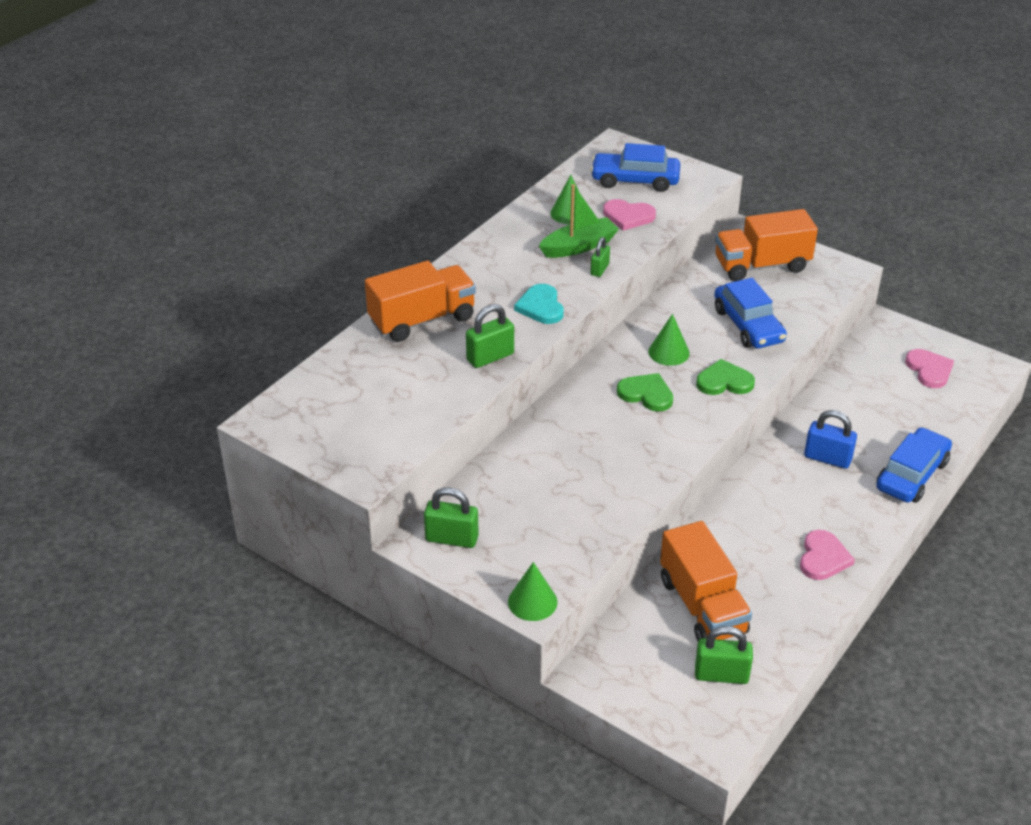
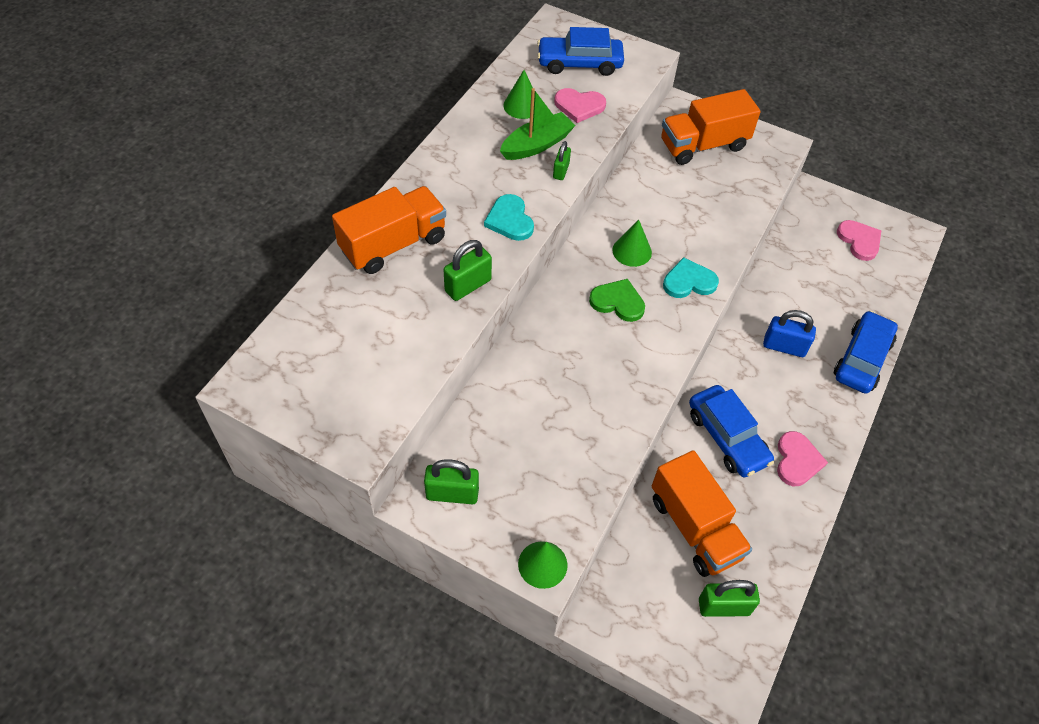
camera: 10 degrees left, 15 degrees up
(724, 381) = (689, 281): green heart -> turquoise heart
(748, 325) = (701, 215): blue car -> blue car (727, 437)

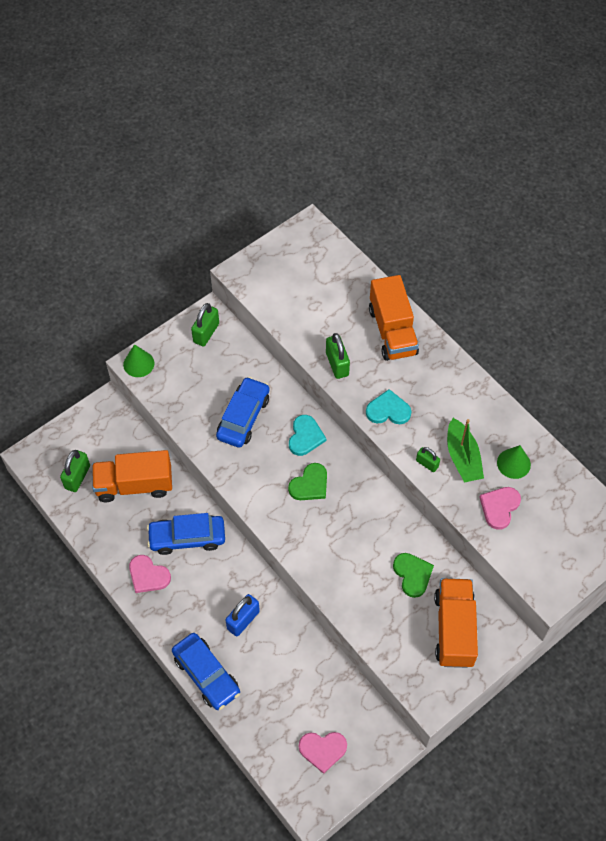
camera: 115 degrees right, 5 degrees up
(579, 63) = (557, 530): blue car -> blue car (243, 417)
(632, 251) = (354, 515): green cone -> none
(668, 187) = (412, 574): none -> green heart
(689, 281) = (308, 543): turquoise heart -> turquoise heart (305, 436)

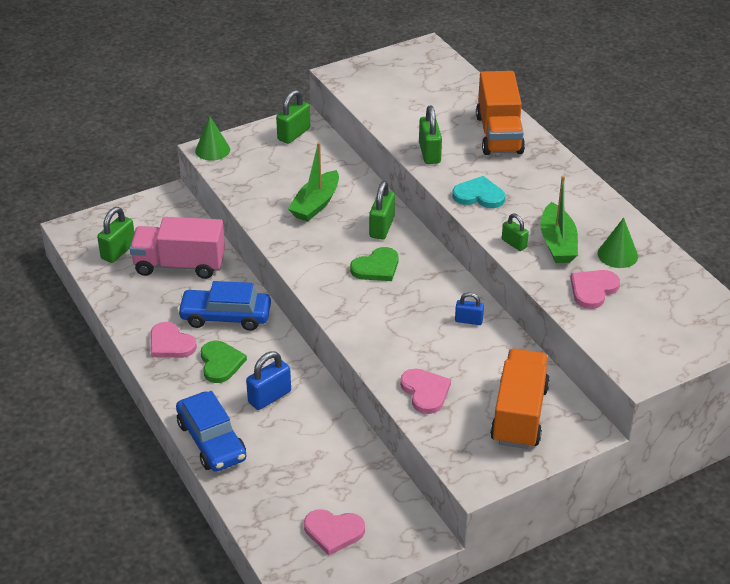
camera: 10 degrees right, 20 degrees down
(134, 485) = (179, 265): orange truck -> pink truck
(243, 417) = (316, 204): blue car -> green boat
(305, 436) = (382, 227): turquoise heart -> green padlock
(375, 617) = (425, 392): none -> pink heart
(397, 533) = (468, 320): none -> blue padlock
(412, 574) = (479, 359): green heart -> green heart (220, 363)

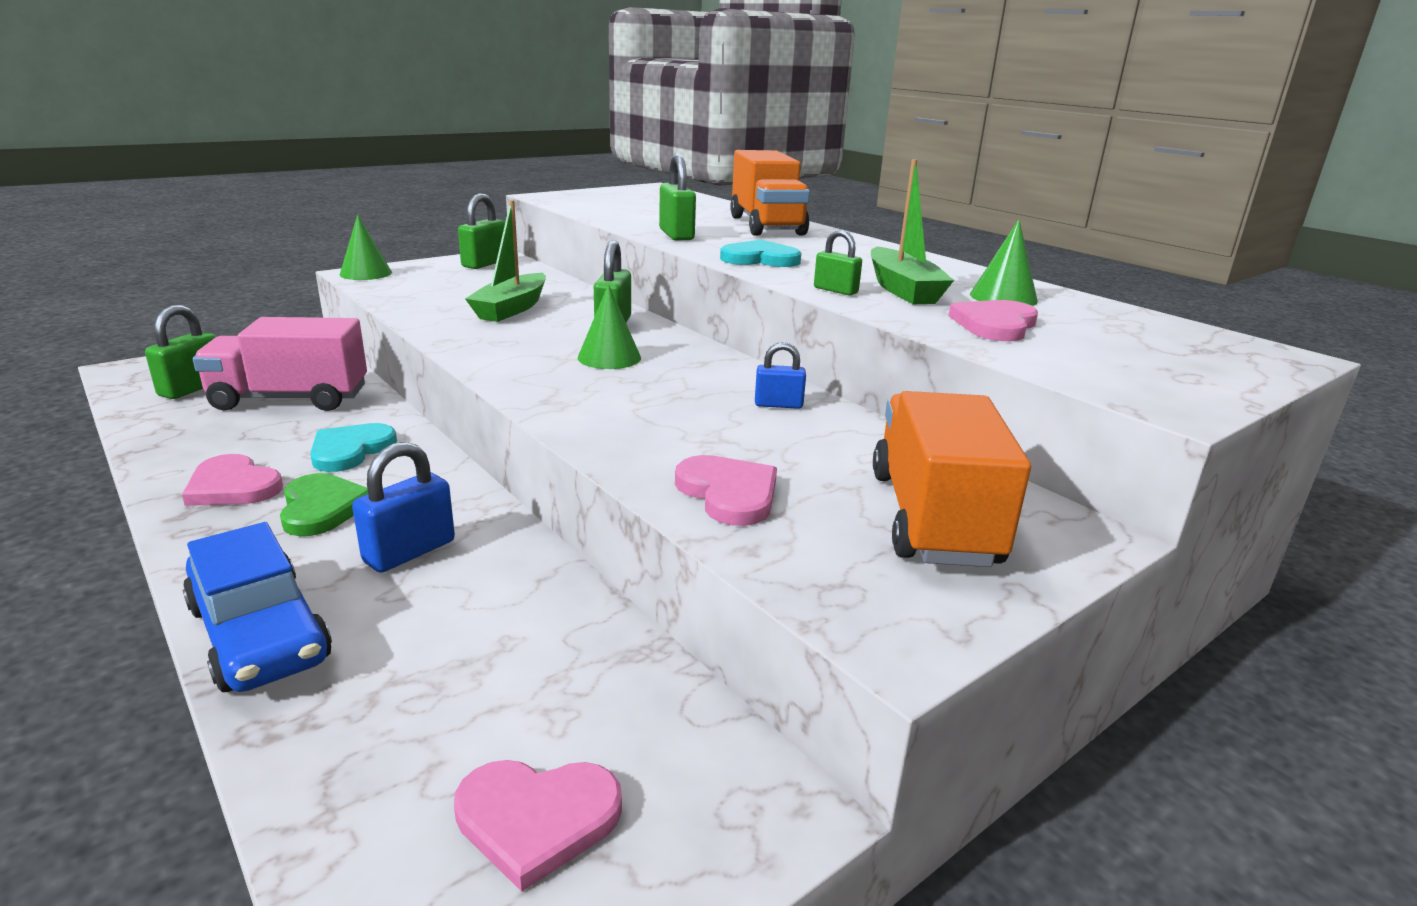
camera: 10 degrees left, 15 degrees down
(225, 316) = (350, 450): blue car -> turquoise heart
(376, 267) = (609, 357): green heart -> green cone

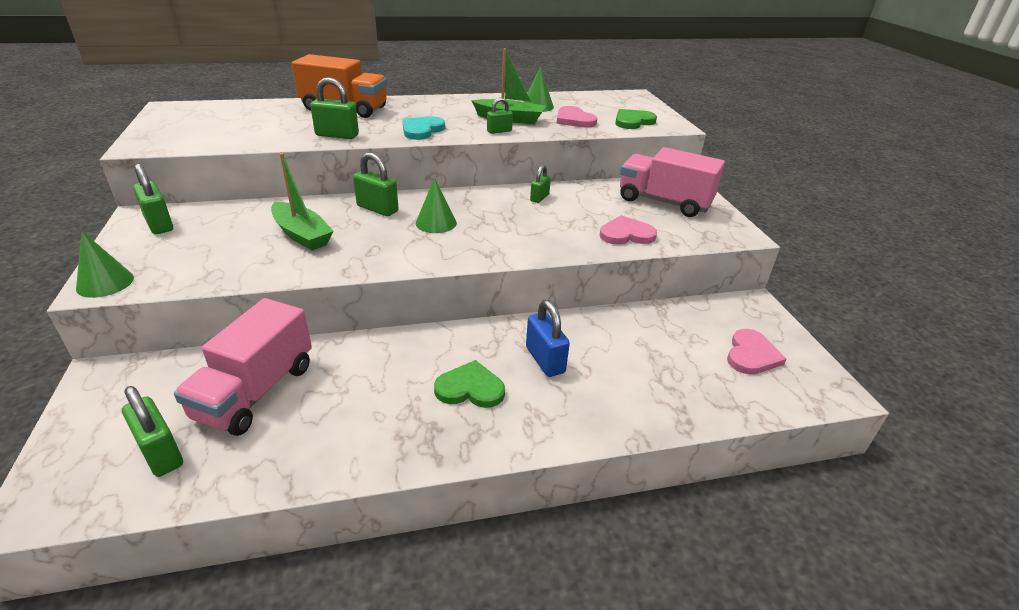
camera: 65 degrees left, 10 degrees up
(233, 486) = (408, 429): pink heart -> none
(259, 634) = (604, 422): blue car -> none
(350, 450) = (389, 368): turquoise heart -> none
(778, 404) = (539, 198): blue padlock -> green padlock
(933, 518) = (664, 202): orange truck -> pink truck
(1100, 367) = (633, 121): none -> green heart

